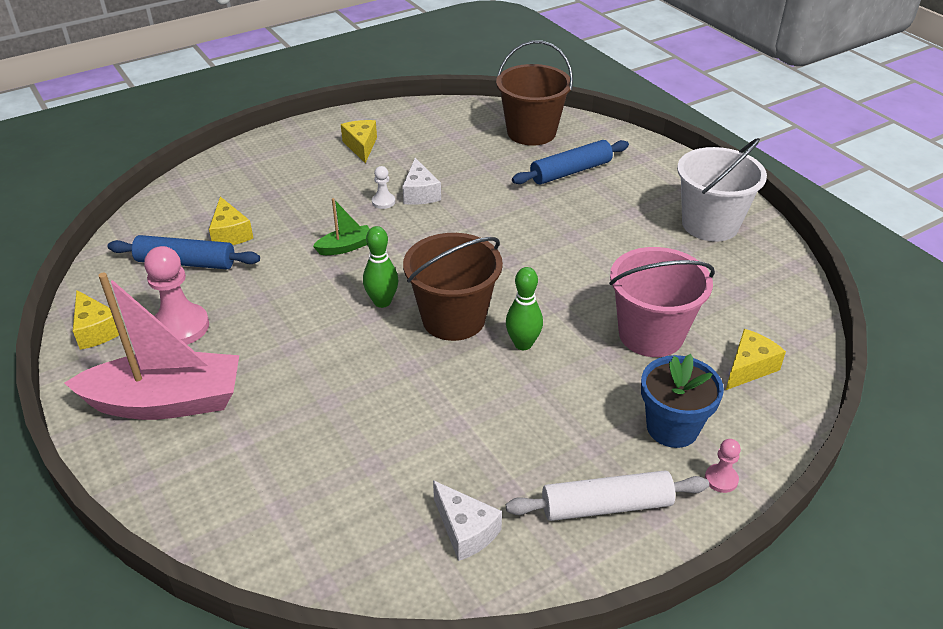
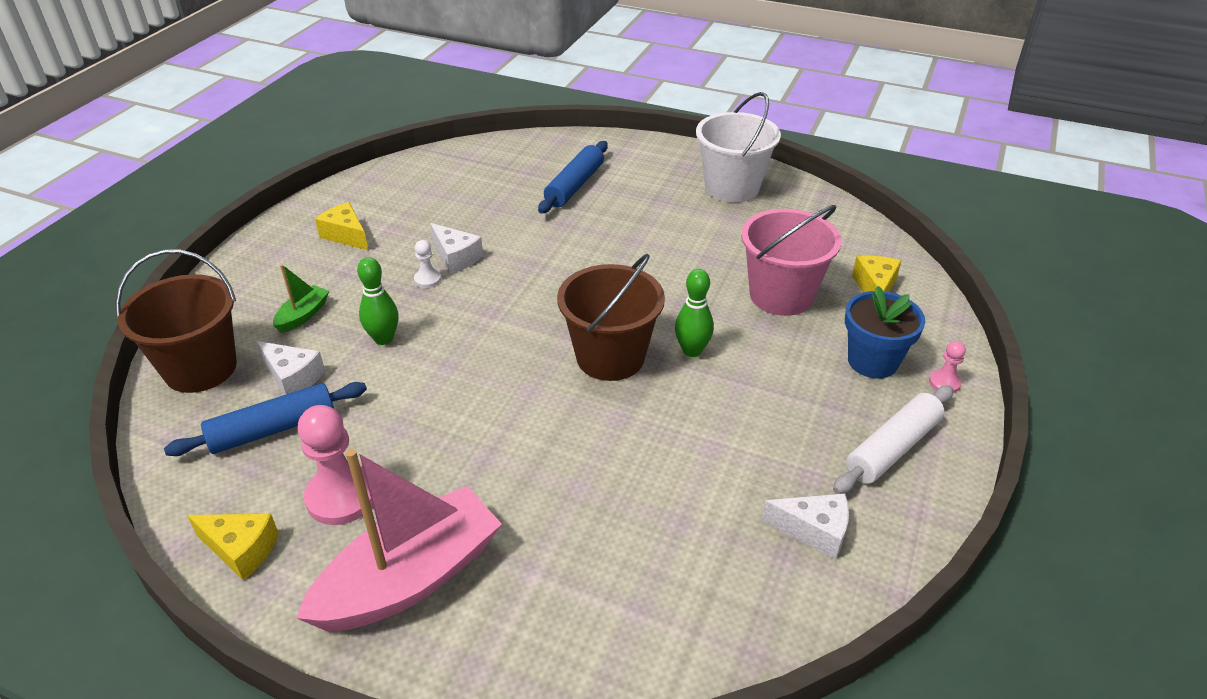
camera: 35 degrees left, 0 degrees up
(230, 233) = (293, 377): yellow cheese -> white cheese
(345, 247) = (436, 338): green boat -> green boat (303, 315)
(382, 302) = (528, 372): green bowling pin -> green bowling pin (383, 339)
(531, 132) = (503, 163): brown bucket -> brown bucket (200, 368)

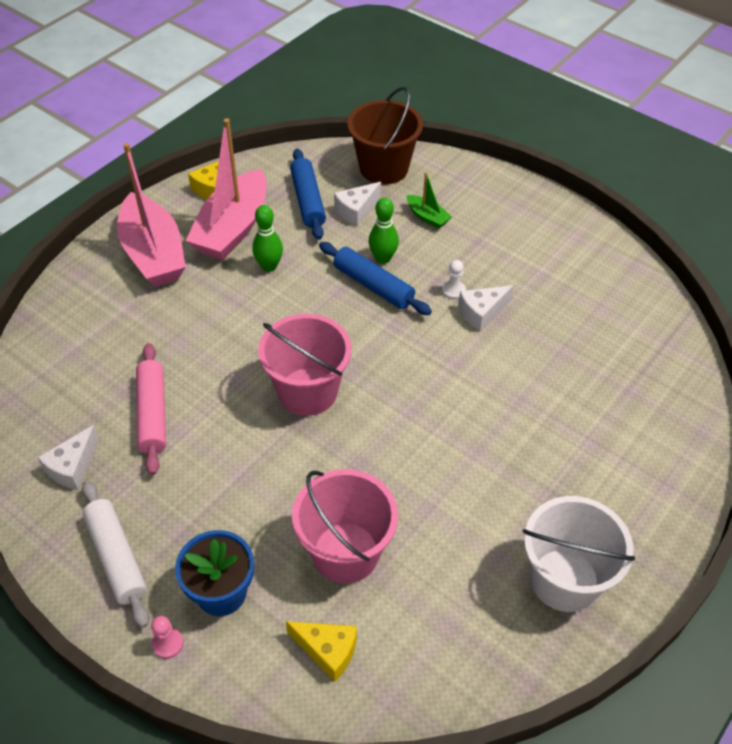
camera: 105 degrees right, 10 degrees up
(341, 497) = (232, 229): pink pawn -> pink boat
(346, 235) = (535, 245): yellow cheese -> none
(575, 186) = (593, 424): blue rolling pin -> blue rolling pin (373, 286)
(610, 357) = (307, 391): brown bucket -> pink bucket
(692, 350) = (293, 451): green bowling pin -> green bowling pin (269, 266)
(700, 480) = (152, 413): none -> pink rolling pin

